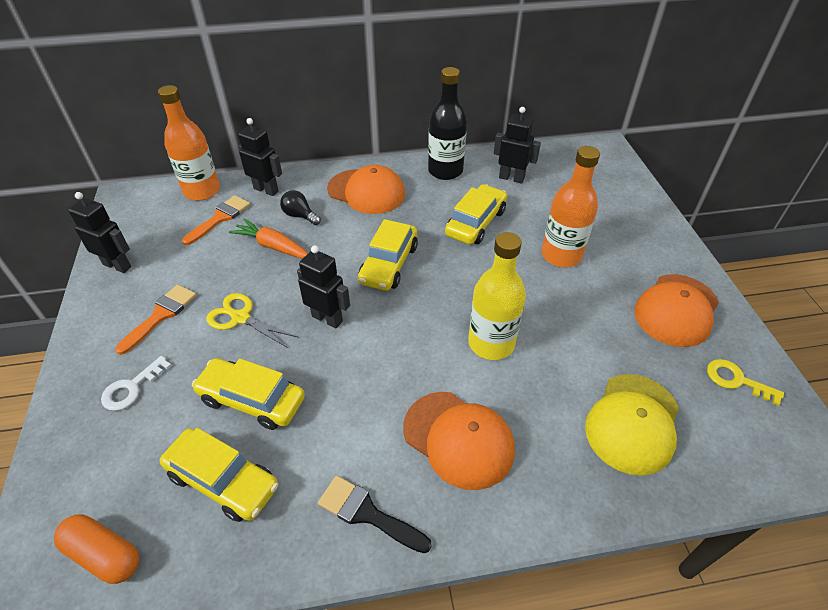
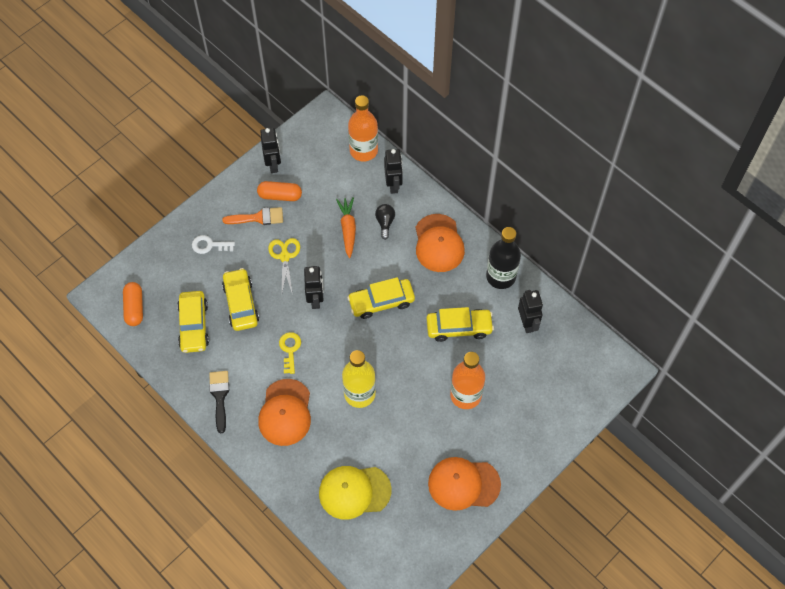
camera: 55 degrees right, 15 degrees up
(161, 280) = (280, 196): none -> orange capsule
(220, 218) = (348, 181): orange brush -> none
(736, 380) = (425, 536): yellow key -> yellow key (290, 349)

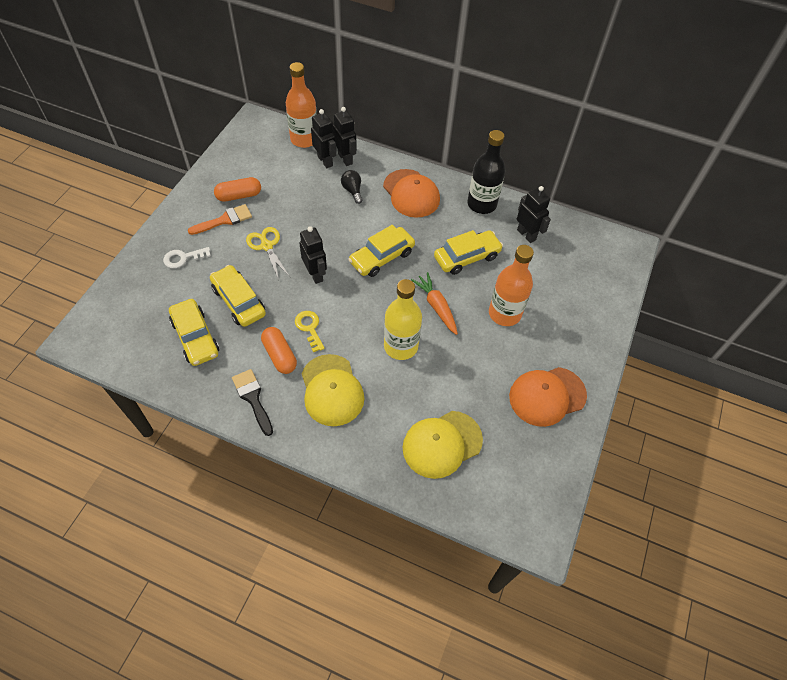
camera: 25 degrees left, 5 degrees down
(134, 308) = (121, 340): orange capsule -> orange capsule (280, 355)
(273, 164) = (221, 172): black robot -> black robot (325, 161)
(285, 412) = (332, 390): orange cap -> yellow cap
(348, 229) = (319, 205): orange carrot -> orange carrot (436, 306)

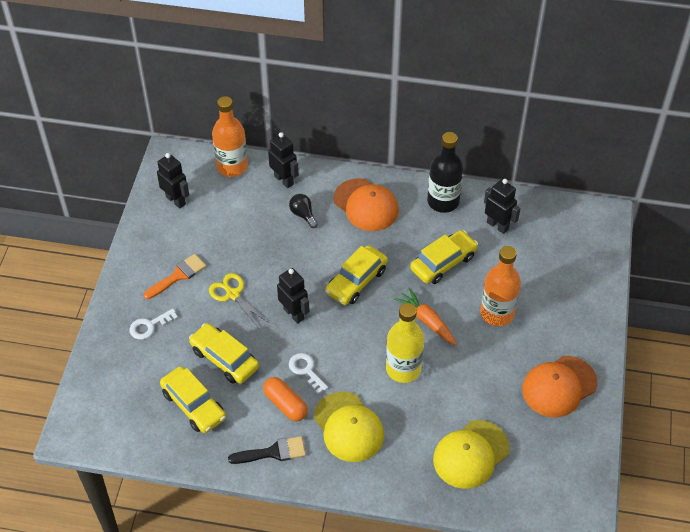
camera: 10 degrees left, 5 degrees down
(239, 196) = (184, 245): orange capsule -> none
(253, 398) = (273, 452): black brush -> black brush turned 120 degrees clockwise
(309, 328) = (306, 370): yellow key -> white key
(325, 161) = (263, 187): black robot -> black robot (176, 200)

